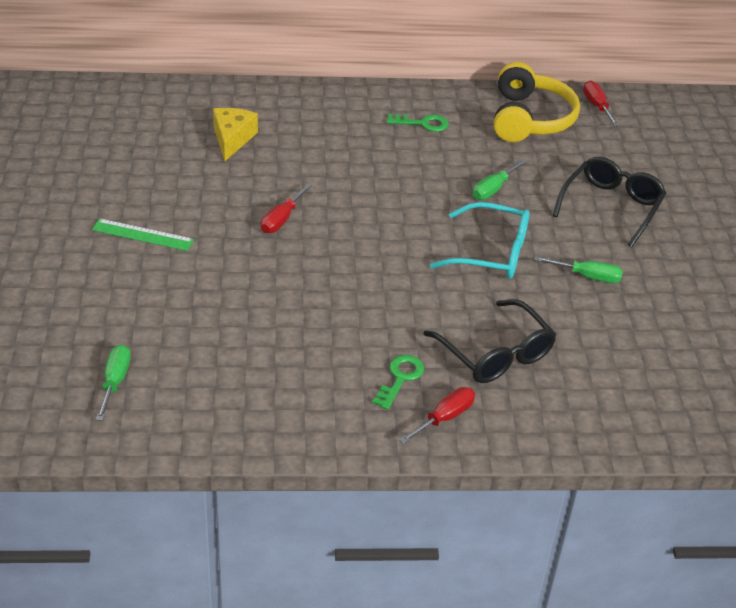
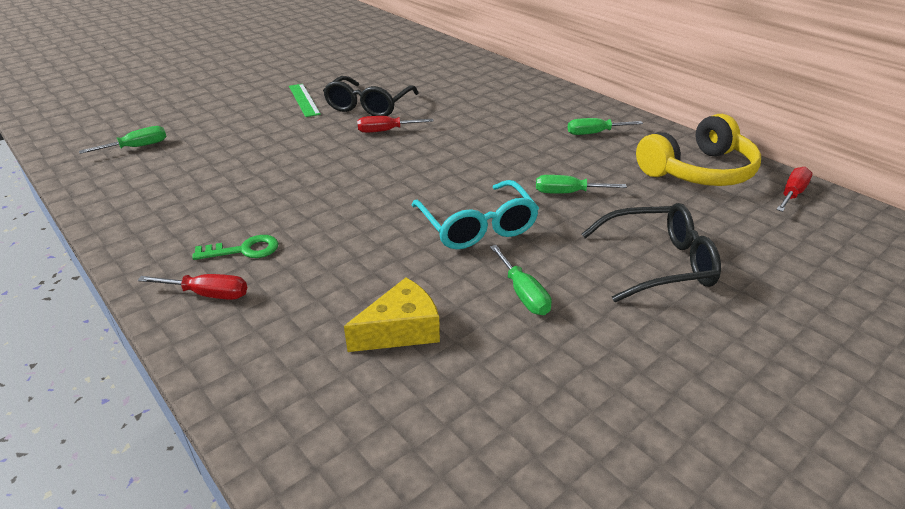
camera: 55 degrees right, 5 degrees down
(232, 139) = (448, 85): yellow cheese -> yellow cheese (401, 330)
(422, 123) = (594, 133): green key -> green screwdriver
(495, 354) = (332, 286): black glasses -> black glasses (368, 106)

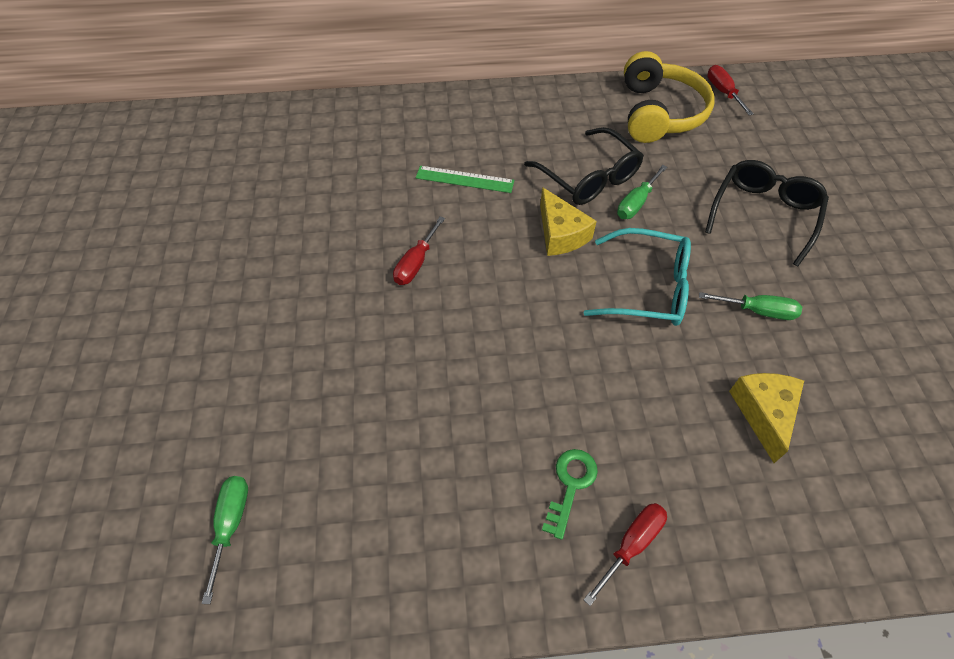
camera: 55 degrees left, 20 degrees up
(304, 100) = (265, 298): green ruler -> green ruler (464, 179)
(368, 106) = (342, 249): black glasses -> black glasses (589, 178)
(484, 171) = (560, 234): none -> yellow cheese
(594, 133) = (552, 128): green screwdriver -> none

